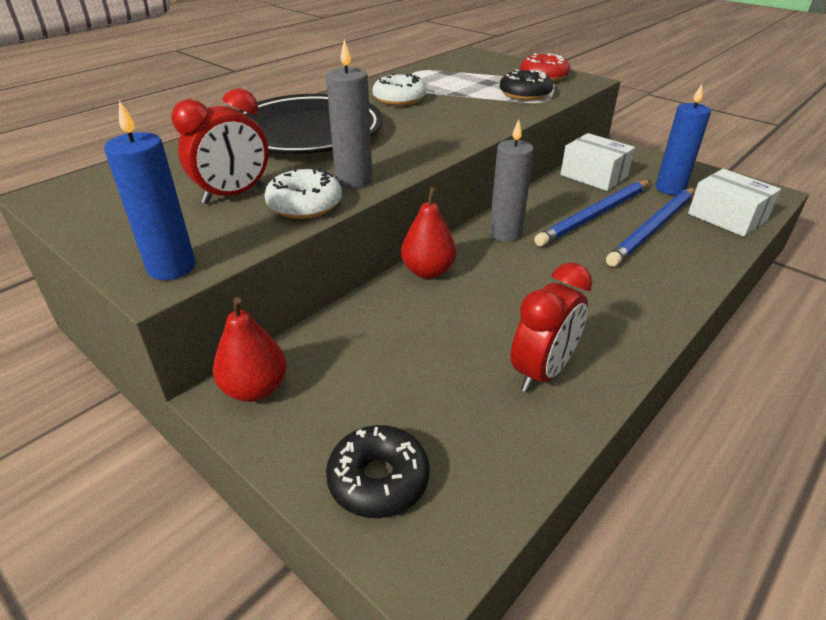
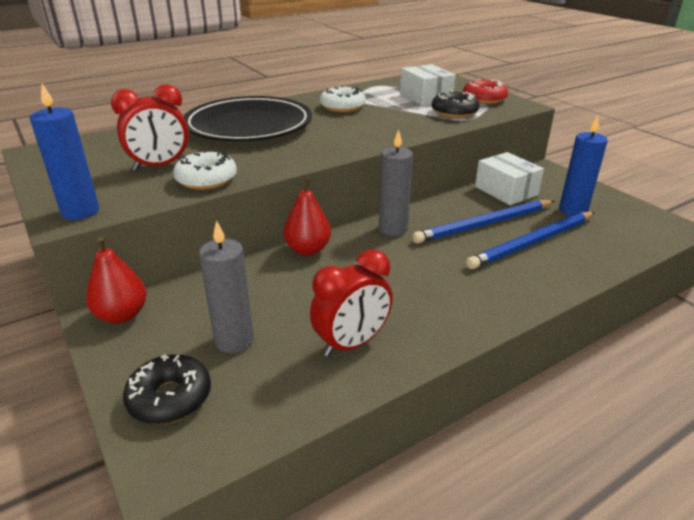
camera: 15 degrees right, 5 degrees down
(354, 180) = (257, 166): grey candle -> grey candle (234, 340)
(727, 217) = (613, 242): white box -> white box (425, 97)

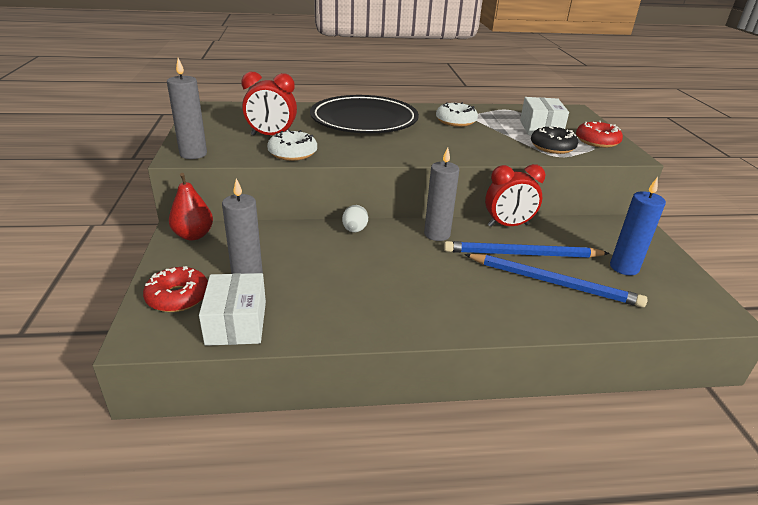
camera: 25 degrees right, 0 degrees up
(80, 211) = (193, 154): blue candle -> grey candle
(170, 398) = (178, 297): black donut -> red donut
(308, 250) = (354, 230): red pear -> white egg
(351, 343) = (324, 307): red clock -> red clock (508, 225)
(506, 191) = (573, 232): white box -> white box (236, 323)
(533, 242) = (553, 282): blue pencil -> blue pencil turned 150 degrees counterclockwise

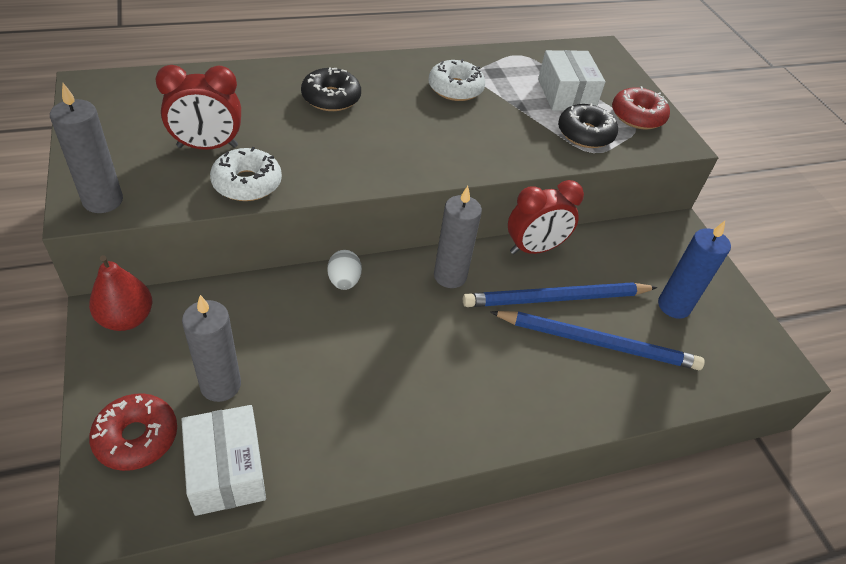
camera: 15 degrees left, 15 degrees up
(364, 120) = (331, 98): black plate -> black donut

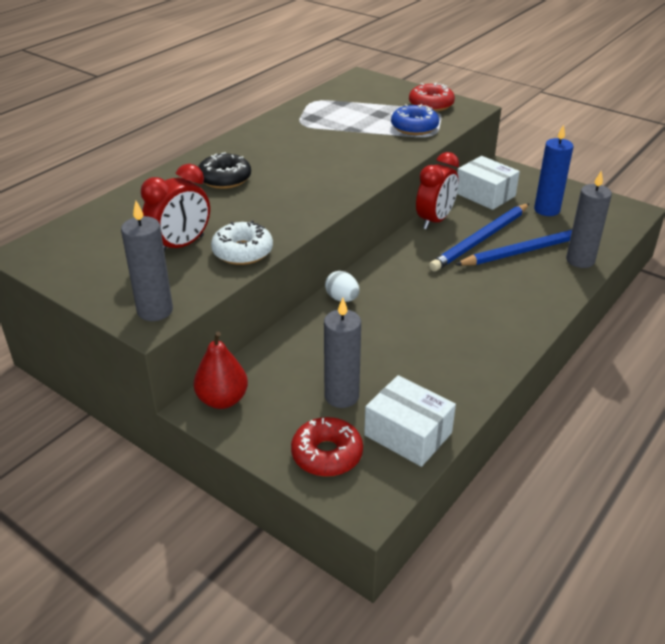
camera: 30 degrees left, 10 degrees down
(450, 276) = (404, 261): grey candle -> grey candle (580, 260)
(455, 88) = (300, 137): white donut -> none
(566, 94) = (373, 111): white box -> white box (485, 194)
(585, 134) = (414, 127): black donut -> blue donut

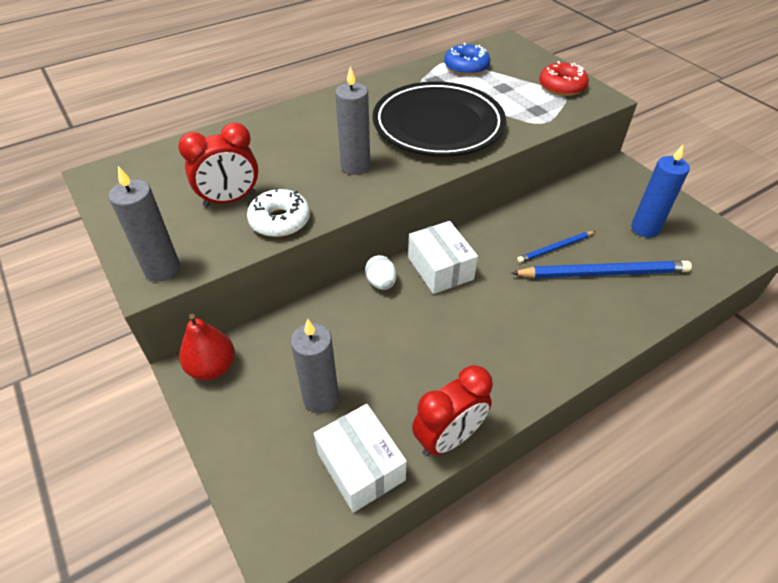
camera: 20 degrees right, 10 degrees up
(225, 179) = (313, 133): black donut -> none
(327, 454) = (270, 464): red donut -> none
(339, 152) = (438, 125): none -> black plate
(414, 127) = (530, 110): blue donut -> blue donut (466, 67)
(435, 220) = (518, 214): red clock -> red clock (448, 438)
(481, 239) = (555, 248): blue pencil -> blue pencil, size x0.55
(485, 194) = (586, 195): white box -> white box (440, 268)
(580, 260) = (652, 301): grey candle -> grey candle (355, 166)

